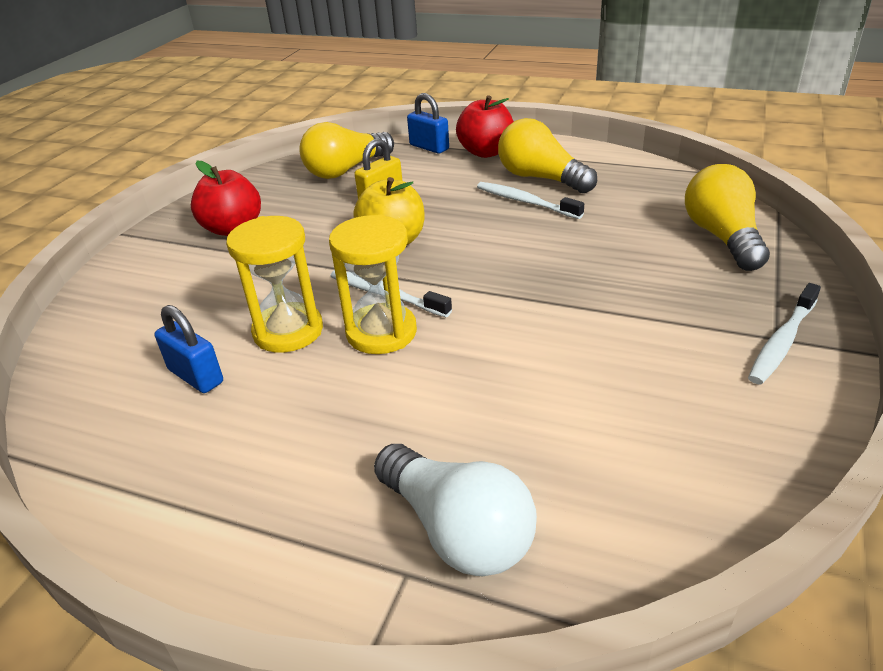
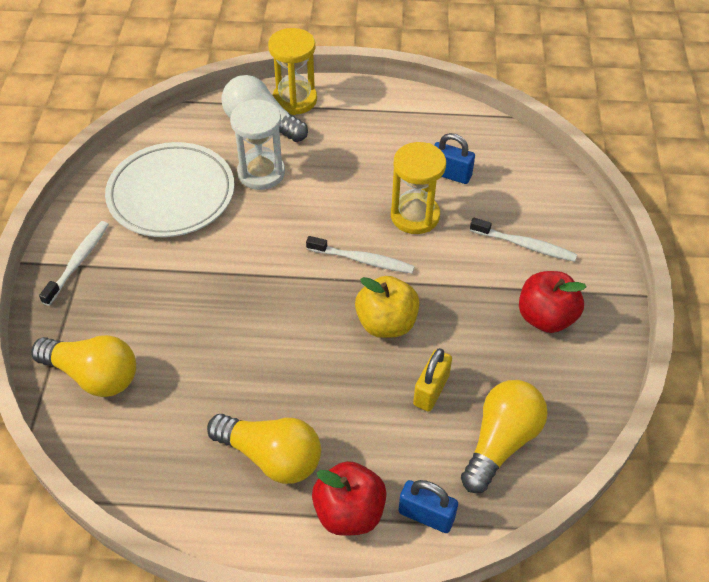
camera: 160 degrees right, 15 degrees up
(381, 332) = (349, 225): yellow hourglass -> yellow hourglass (295, 100)
(484, 427) = (261, 173): none -> white hourglass
(525, 202) = (279, 406): white toothbrush -> white toothbrush (525, 245)
(646, 416) = (171, 194): none -> white plate
(722, 237) = (93, 375): yellow light bulb -> yellow light bulb turned 45 degrees counterclockwise

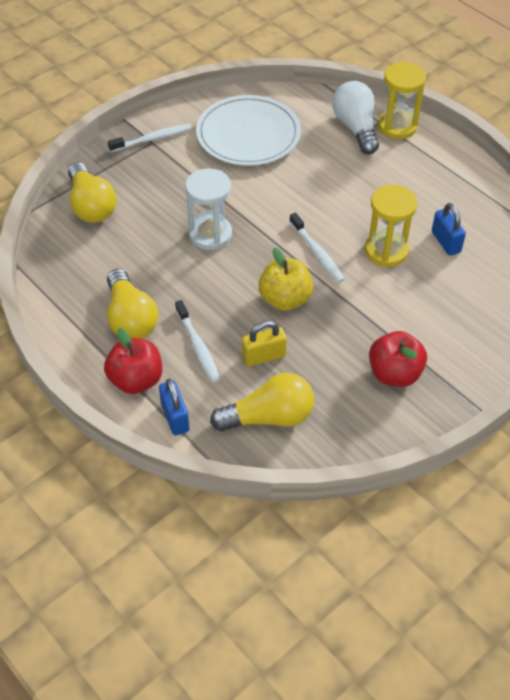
camera: 45 degrees right, 0 degrees up
(261, 173) = (318, 158): white hourglass -> white hourglass (210, 234)
(525, 245) = (440, 321): white toothbrush -> white toothbrush (198, 347)

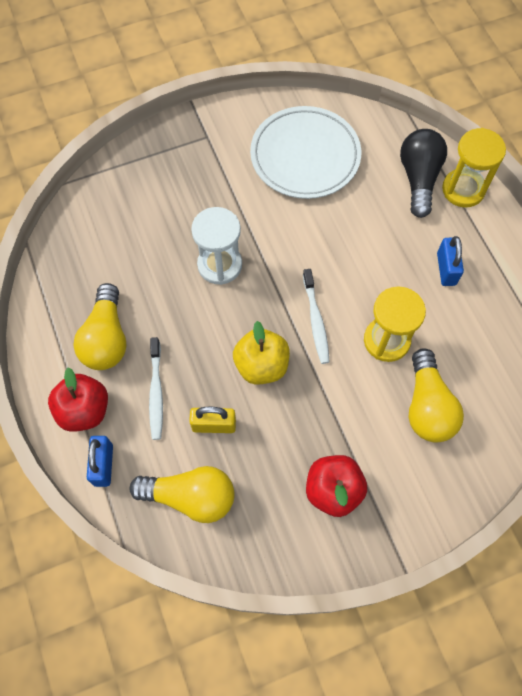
camera: 20 degrees right, 15 degrees up
(91, 206) = (120, 195): yellow light bulb -> yellow light bulb (427, 406)
(152, 139) = (209, 133): white toothbrush -> none
(356, 128) = (419, 179): white light bulb -> black light bulb
(445, 242) = (453, 349): blue padlock -> blue padlock (446, 269)

